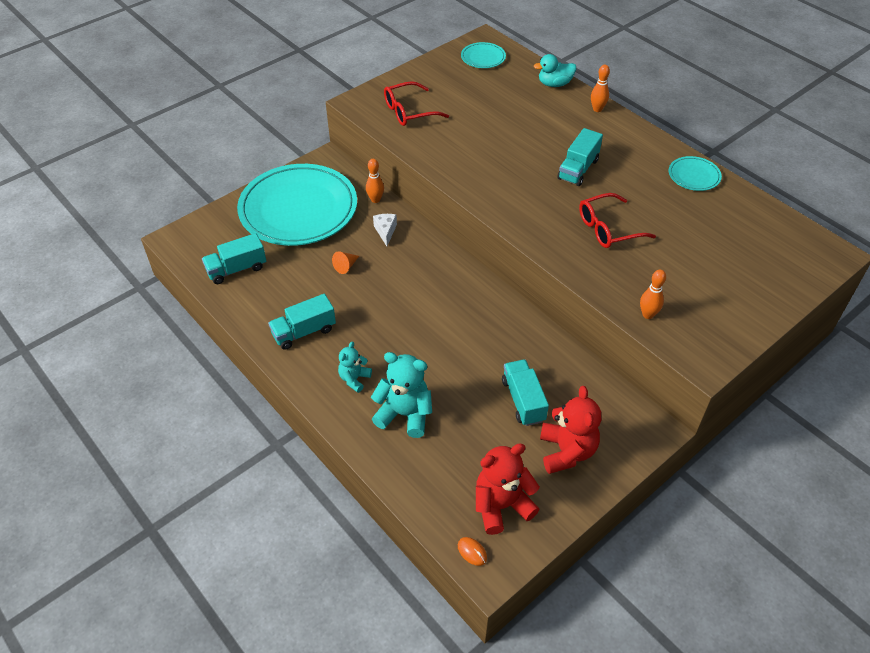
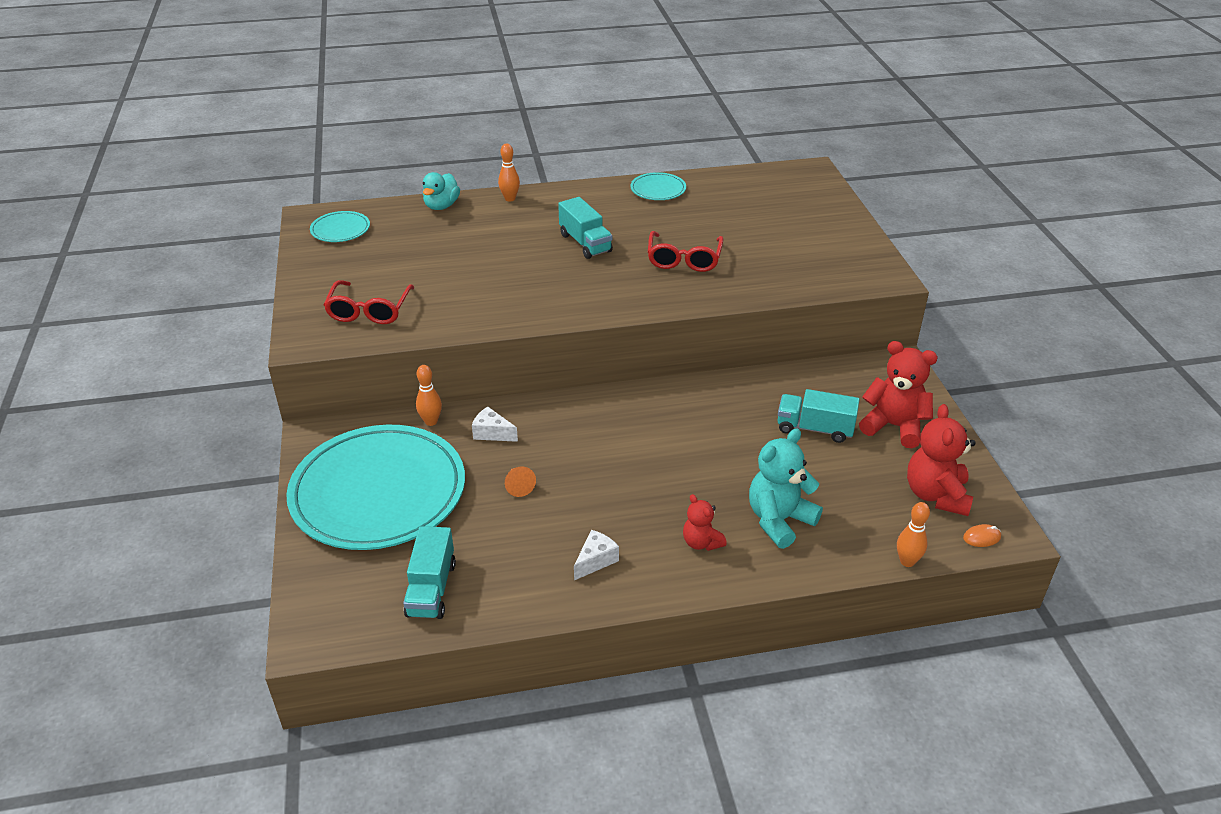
camera: 60 degrees left, 10 degrees down
(304, 332) = (595, 560): turquoise truck -> white cheese
(354, 379) = (701, 542): turquoise teddy bear -> red teddy bear
(648, 314) = (812, 283): orange bowling pin -> orange bowling pin (907, 561)

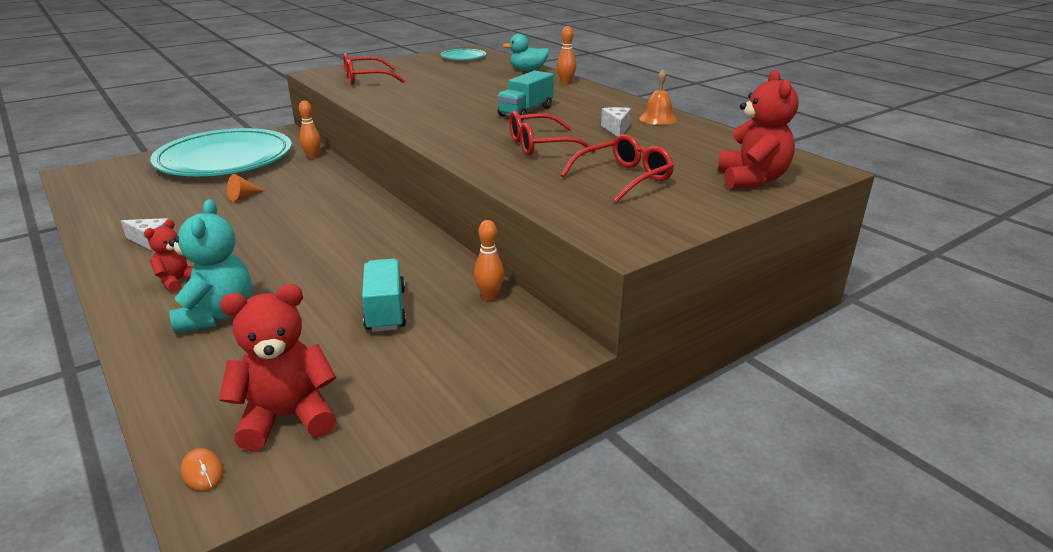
camera: 65 degrees right, 10 degrees down
(431, 589) = (119, 194): turquoise truck -> none
(492, 433) = (307, 176): white cheese -> white cheese (616, 129)
(658, 189) = (658, 119): turquoise plate -> orange bell
(779, 520) = (217, 315): turquoise teddy bear -> turquoise teddy bear turned 60 degrees clockwise
(780, 245) = (624, 178): none -> red glasses
(894, 426) = (419, 363): red teddy bear -> red teddy bear (751, 180)
(907, 561) = (150, 411): orange bowling pin -> orange bowling pin (489, 296)

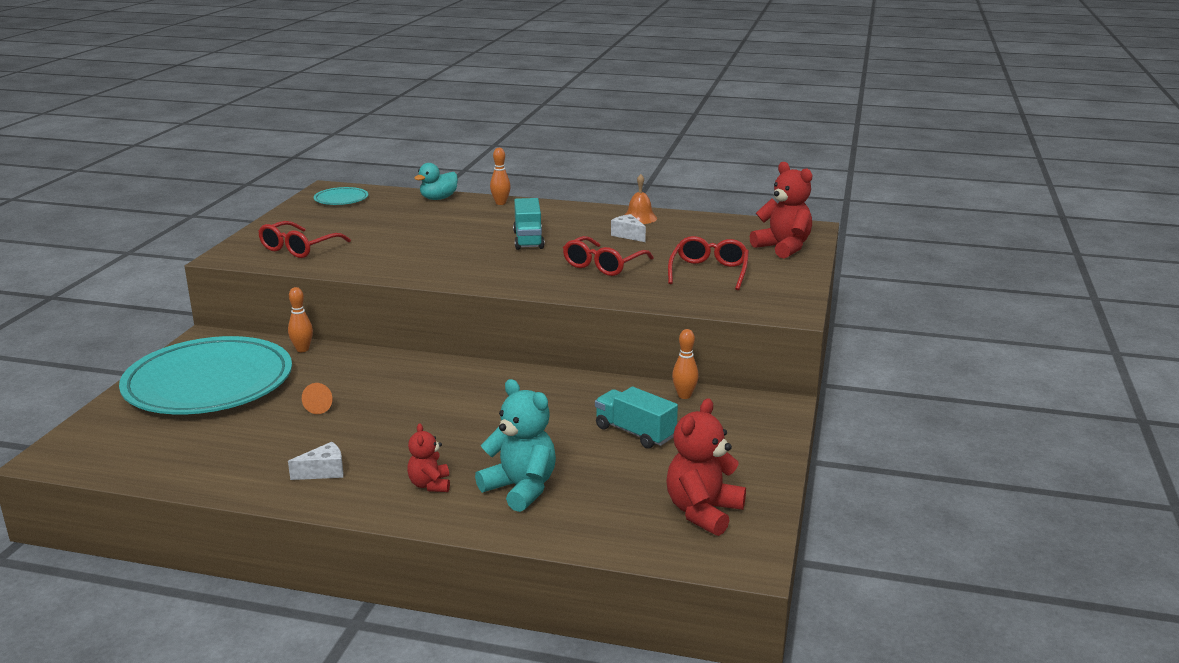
camera: 40 degrees left, 5 degrees down
(203, 472) = (714, 557): orange mouse -> none

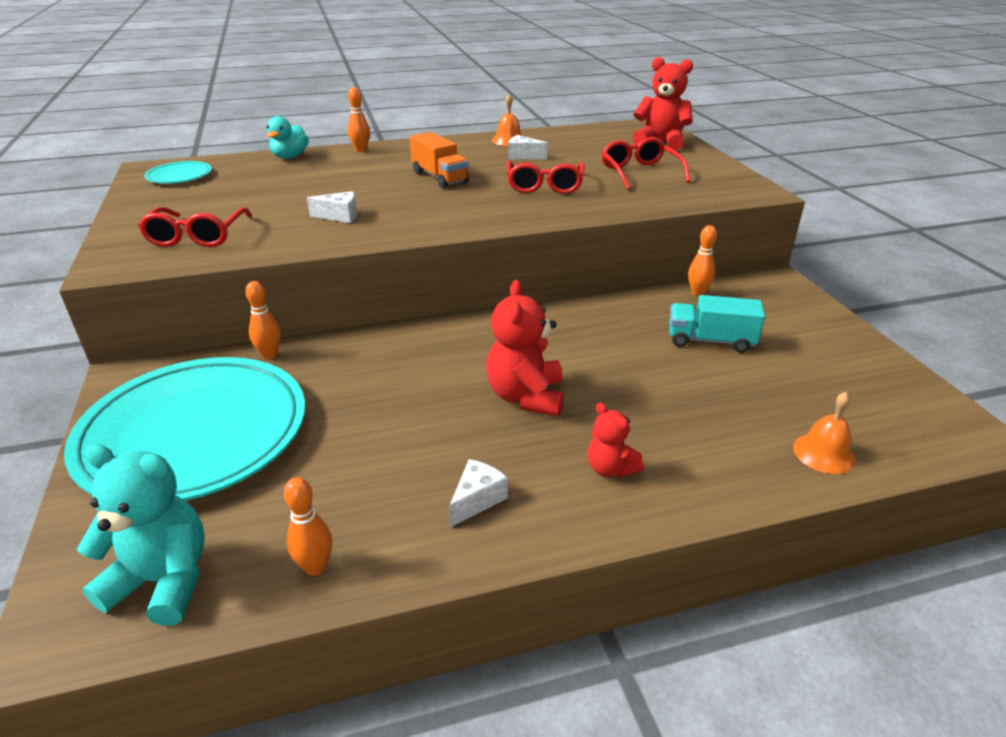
camera: 30 degrees left, 10 degrees up
(197, 472) = (315, 567): none -> orange bowling pin
(321, 406) = (373, 417): orange cone -> none
(410, 255) = (340, 216): none -> white cheese
(521, 489) = (699, 437): turquoise teddy bear -> turquoise teddy bear (163, 581)
(528, 240) = (440, 177): turquoise truck -> orange truck
(598, 529) = (824, 453): none -> orange bell
(703, 512) = (872, 399): red teddy bear -> red teddy bear (526, 397)

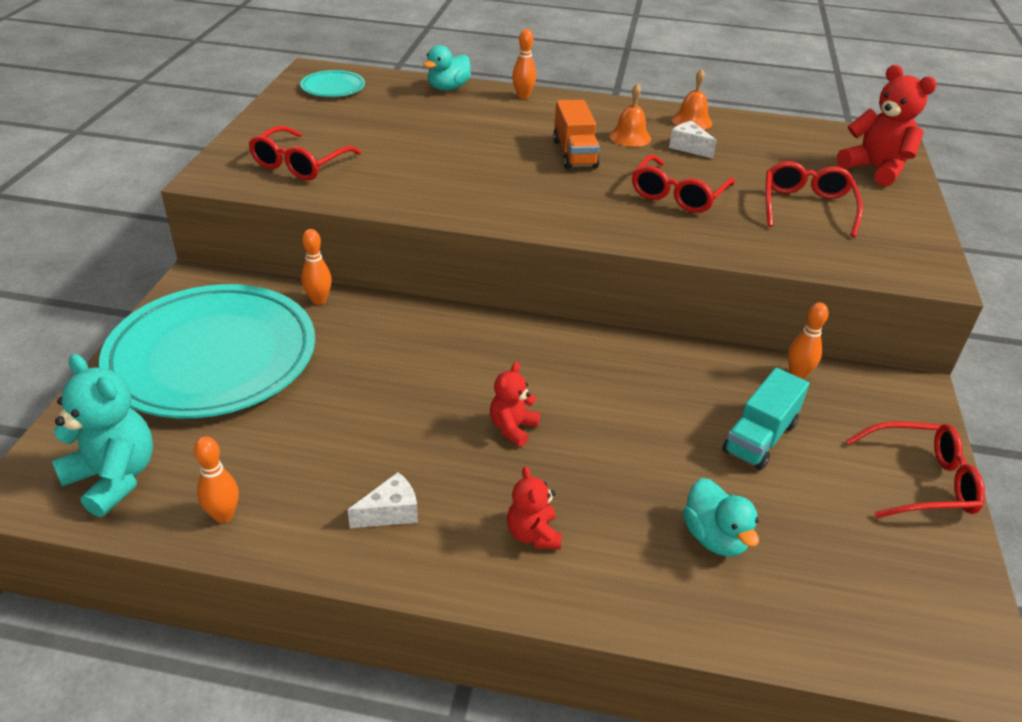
camera: 25 degrees right, 5 degrees up
(340, 216) = (439, 176): white cheese -> none
(526, 397) = (513, 428): red teddy bear -> red teddy bear, size x0.58
(710, 341) = (760, 437): turquoise truck -> turquoise truck turned 90 degrees counterclockwise
(741, 418) = (714, 537): none -> turquoise duck
(824, 453) = (771, 613): orange bell -> orange bell (630, 137)
(833, 333) = (921, 481): none -> red glasses

